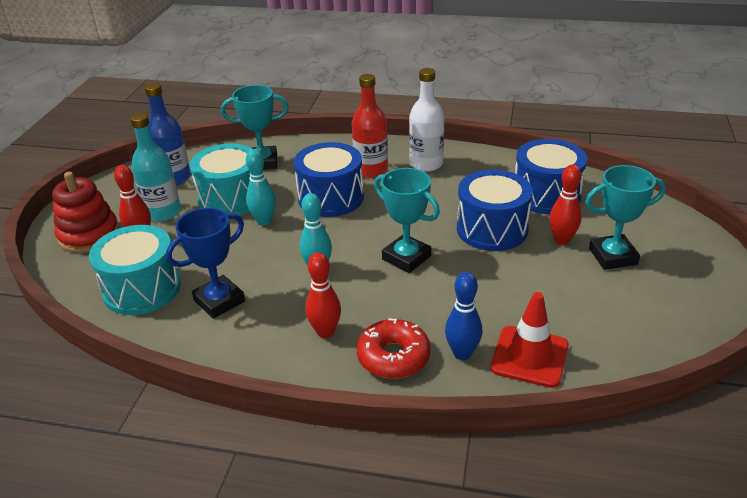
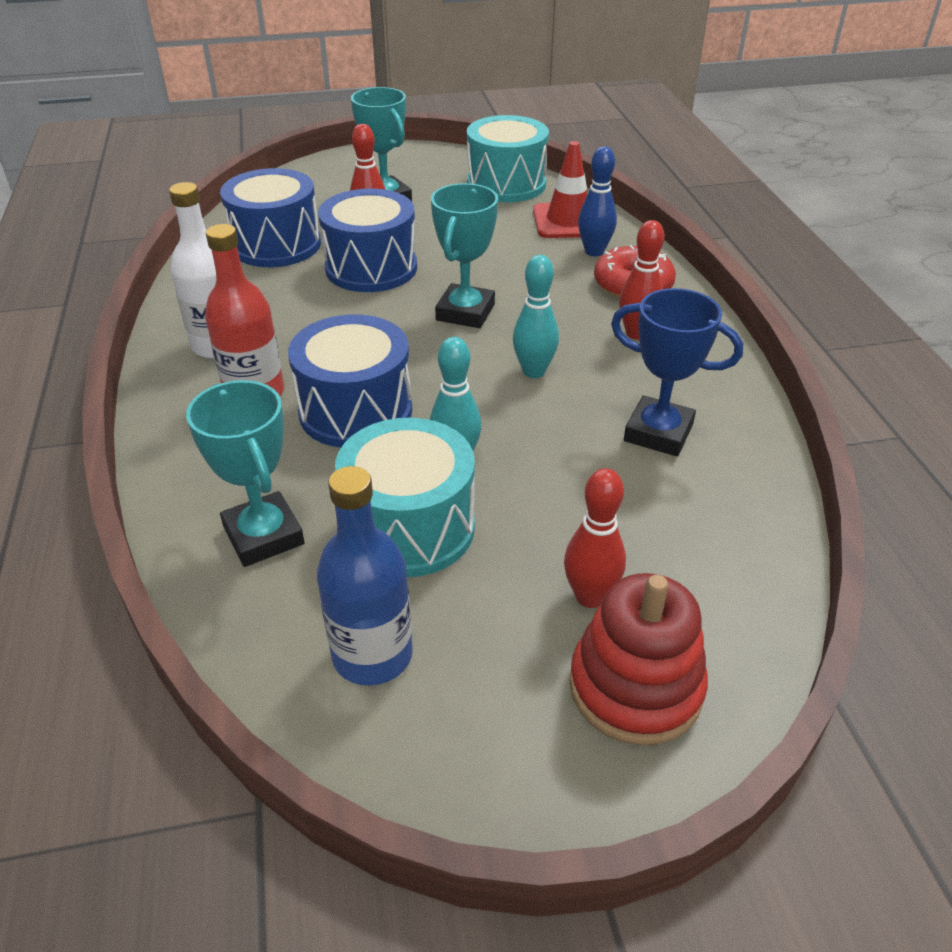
camera: 115 degrees left, 5 degrees up
(142, 289) = (701, 523): turquoise drum -> turquoise drum (506, 184)
(163, 212) = (500, 605): turquoise bottle -> none

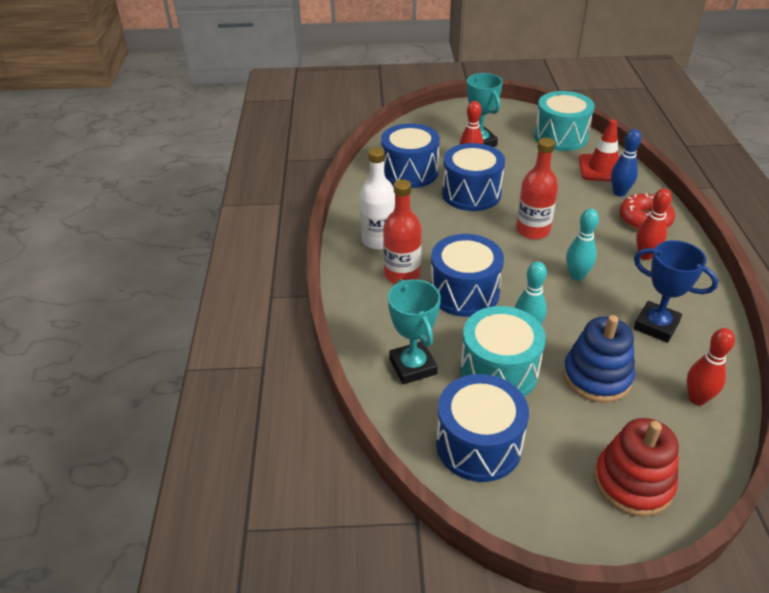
camera: 10 degrees right, 0 degrees up
(372, 655) = (478, 444): blue bottle -> blue drum
(465, 312) = (532, 230): turquoise trophy -> red bottle
(569, 520) = (596, 377): none -> blue stacking toy
(590, 596) = (608, 425): red bowling pin -> red bowling pin (697, 399)

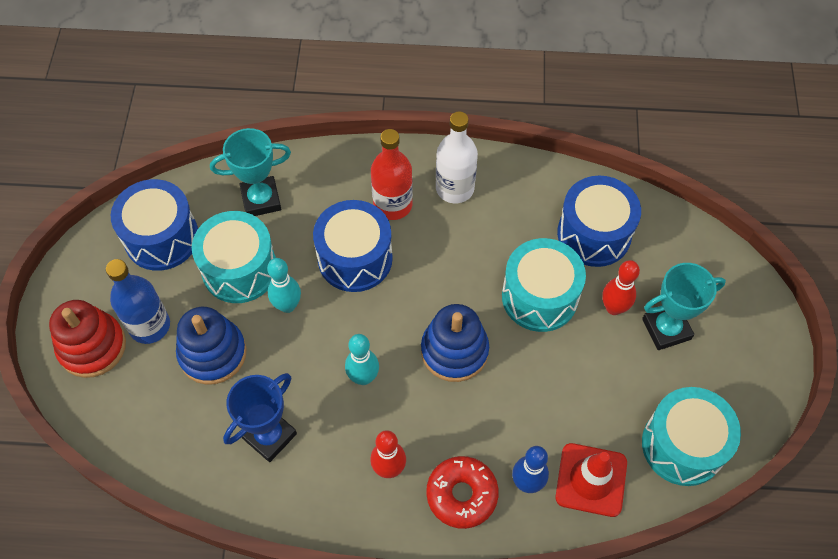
camera: 95 degrees right, 20 degrees up
(471, 193) = (539, 297): blue drum -> turquoise drum
(532, 230) = (454, 351): red bottle -> blue stacking toy
(588, 434) = (149, 326): none -> blue bottle
(697, 399) = (164, 437): red bowling pin -> none

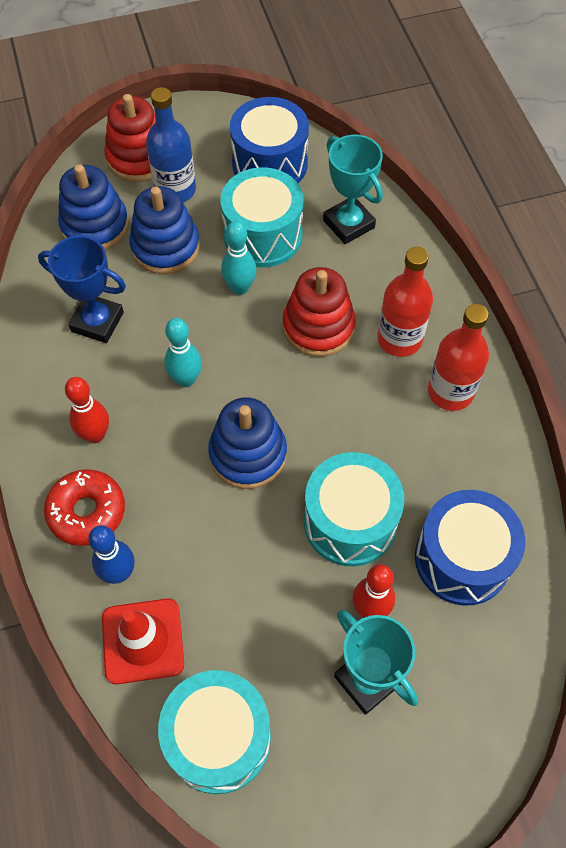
camera: 70 degrees right, 0 degrees up
(156, 409) = (95, 226): none -> blue stacking toy
(355, 258) = (318, 327): blue drum -> red stacking toy
(455, 188) = (450, 392): white bottle -> red bottle

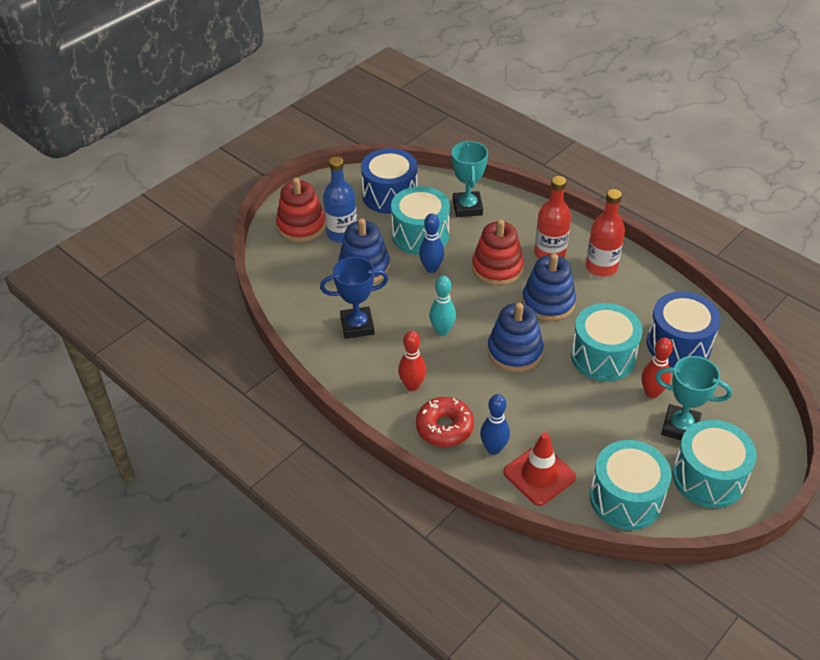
camera: 30 degrees left, 15 degrees down
(95, 226) = (306, 275): blue stacking toy -> blue stacking toy (548, 302)
(240, 288) = (431, 268): turquoise bowling pin -> blue bowling pin
(345, 774) = (708, 477): none -> turquoise drum
(348, 224) = (467, 207): turquoise trophy -> turquoise trophy turned 60 degrees clockwise

